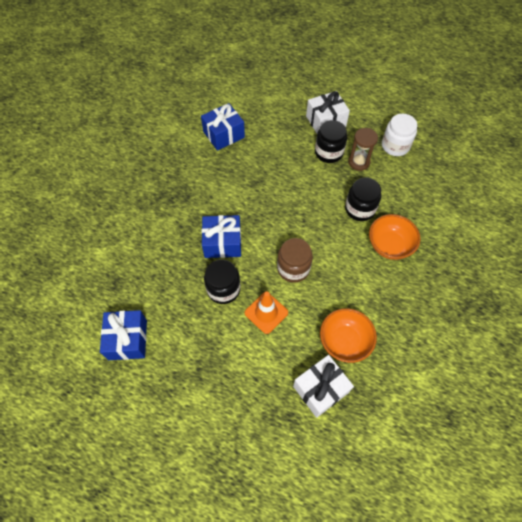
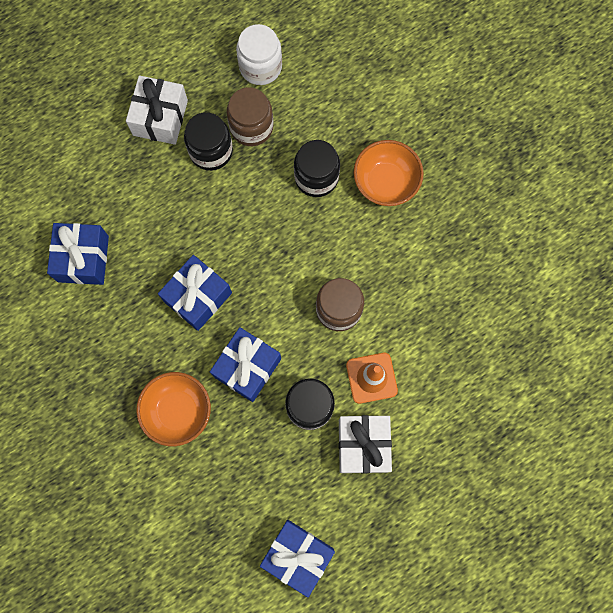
camera: 55 degrees left, 15 degrees up
(244, 195) = (197, 297): none -> blue gift
(320, 389) = (494, 381): white gift -> white gift (363, 445)
(344, 341) = (461, 318): orange bowl -> orange bowl (178, 411)
(359, 162) = (251, 127): brown hourglass -> brown jar

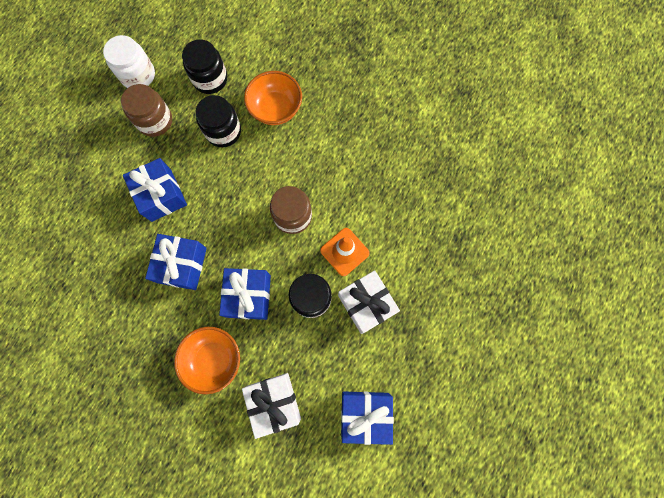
camera: 30 degrees left, 0 degrees up
(83, 259) = (76, 285): blue gift -> blue gift (161, 195)
(160, 118) = (81, 150): white gift -> white gift (274, 402)
(211, 151) = (133, 153): black jar -> black jar (210, 79)

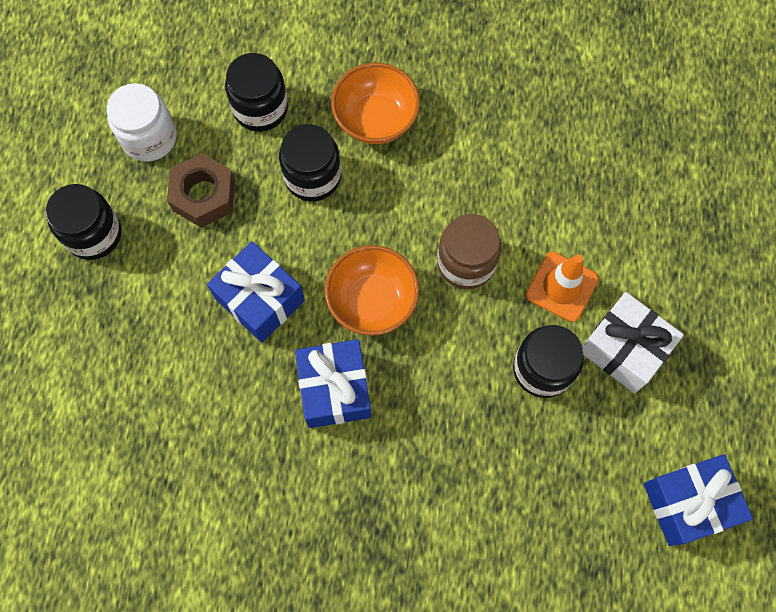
camera: 20 degrees left, 5 degrees down
(82, 122) = (93, 234): none -> black jar
(155, 121) = (204, 195): brown jar -> brown nut
(213, 359) = (439, 506): orange bowl -> orange bowl (372, 301)
(248, 296) = (451, 398): blue gift -> none
(274, 402) = (553, 534): white gift -> none

